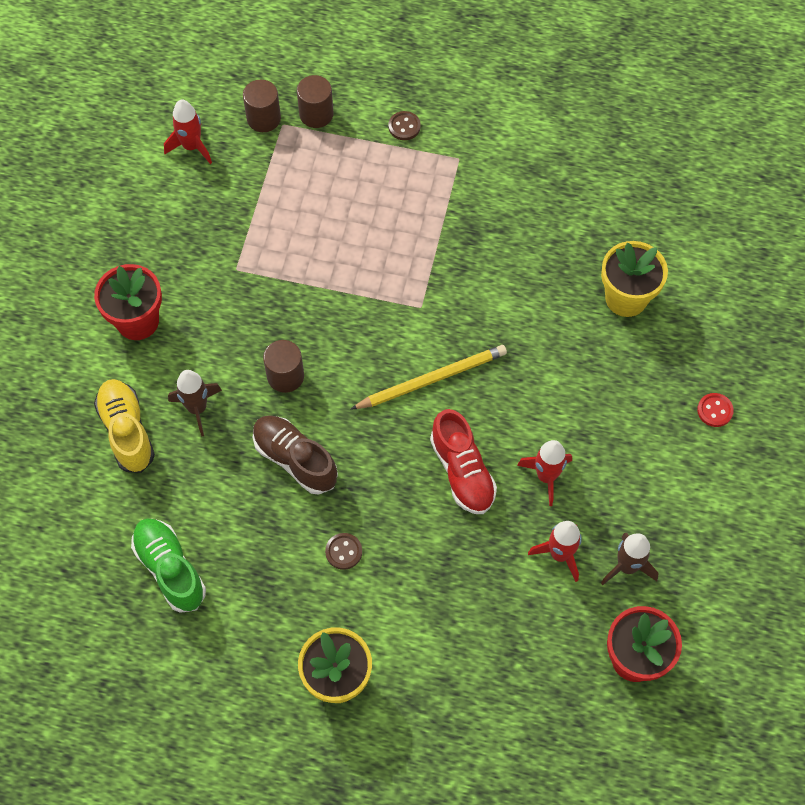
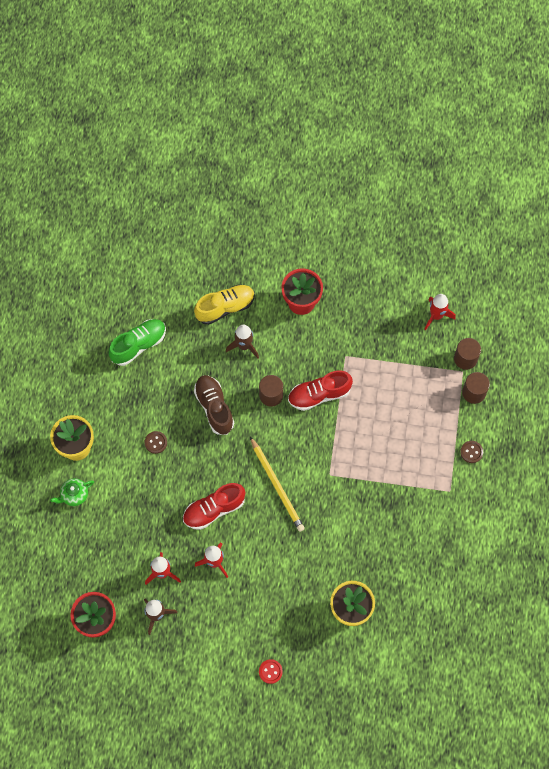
camera: 85 degrees right, 5 degrees up
(293, 309) = (319, 395): none -> red shoe
(295, 459) = (214, 407): brown shoe -> brown shoe turned 60 degrees counterclockwise
(421, 687) = (74, 495): none -> green teapot

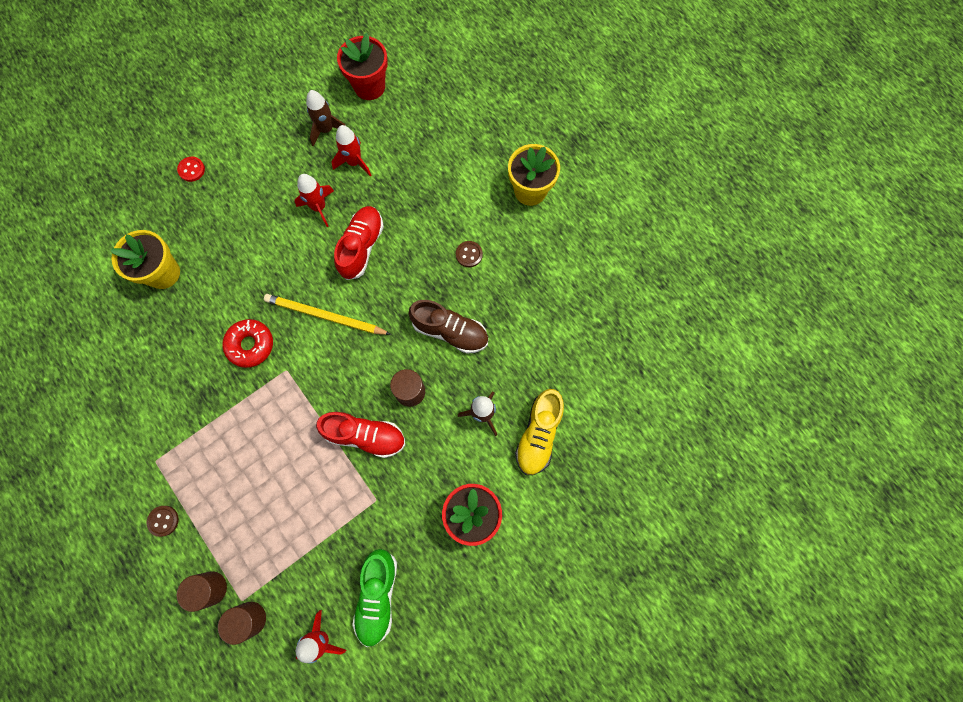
camera: 135 degrees right, 5 degrees up
(74, 495) = (489, 154): green teapot -> none
(138, 345) = (576, 322): green shoe -> green shoe (378, 595)
(319, 395) = (365, 435): red shoe -> red shoe turned 75 degrees clockwise
(337, 510) = (250, 345): none -> red donut

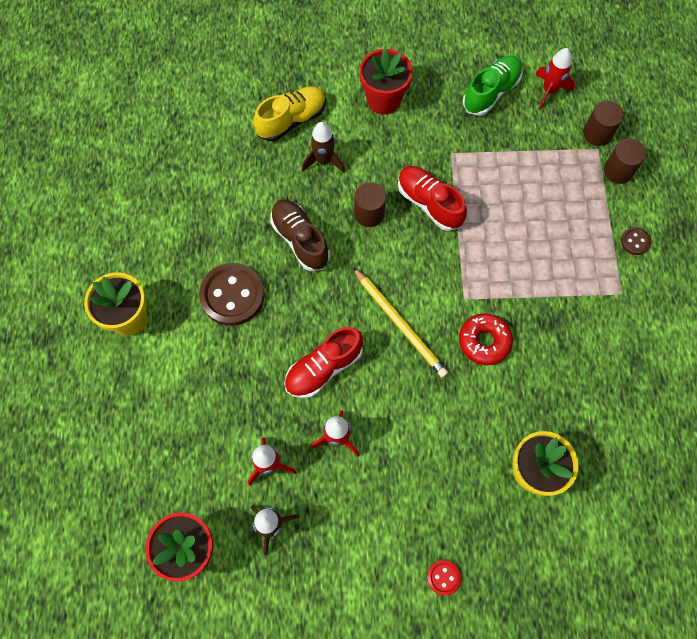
camera: 145 degrees left, 5 degrees down
(469, 254) = (232, 295): brown button -> brown button, size x2.15

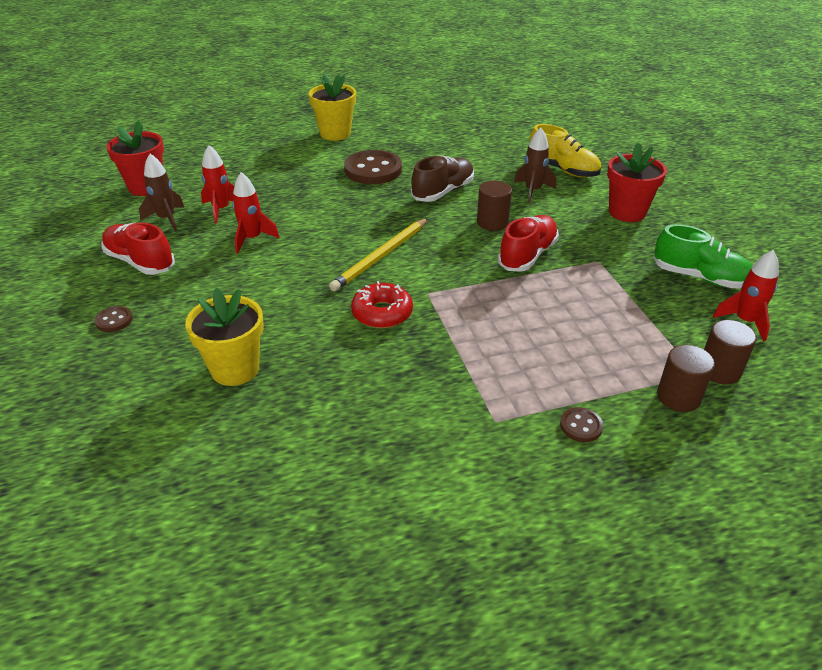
camera: 75 degrees right, 30 degrees down
(323, 368) = (319, 222): red shoe -> red shoe (140, 262)
(443, 577) = (114, 320): red button -> brown button

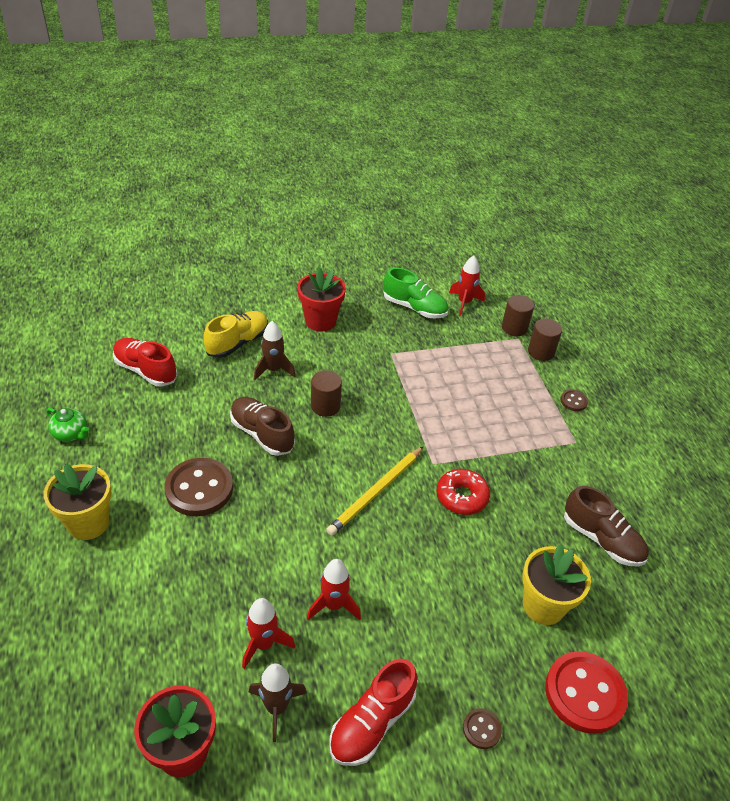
camera: 90 degrees left, 5 degrees up
(127, 393) = (584, 693): none -> red button
(325, 430) = (602, 539): none -> brown shoe
(381, 256) = (376, 492): yellow pencil -> yellow pencil turned 90 degrees clockwise
(420, 116) = (71, 434): none -> green teapot
(527, 255) = (380, 392): red shoe -> red shoe (145, 371)
(700, 277) = (414, 308): green shoe -> green shoe turned 90 degrees clockwise

